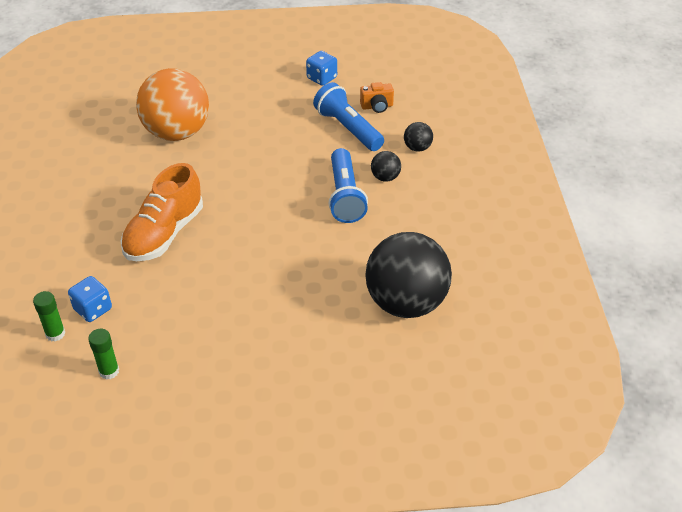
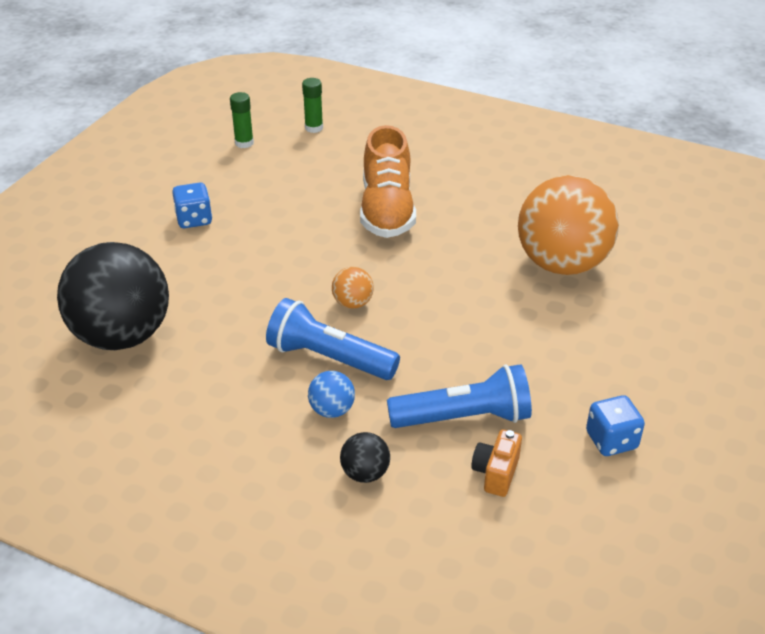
camera: 120 degrees right, 5 degrees down
(93, 309) = (323, 150): blue dice -> blue dice (194, 219)
(164, 233) = (387, 210): orange shoe -> orange shoe turned 150 degrees counterclockwise
(286, 207) = (352, 303): none -> orange ball
(385, 177) = (332, 410): black ball -> blue ball

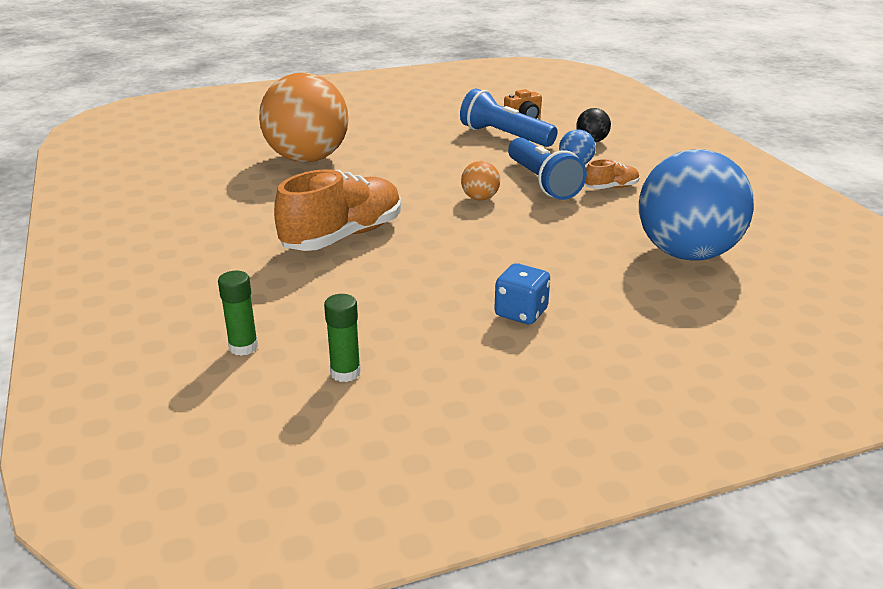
camera: 135 degrees left, 10 degrees down
(122, 335) = (687, 253): black ball -> blue ball
(259, 390) = (611, 188): none -> orange shoe
(611, 440) = (448, 107): blue dice -> none

